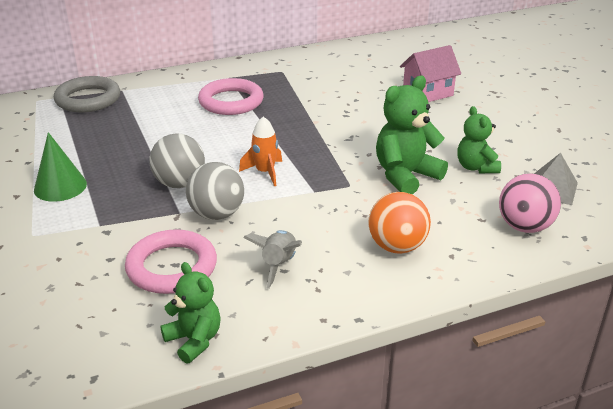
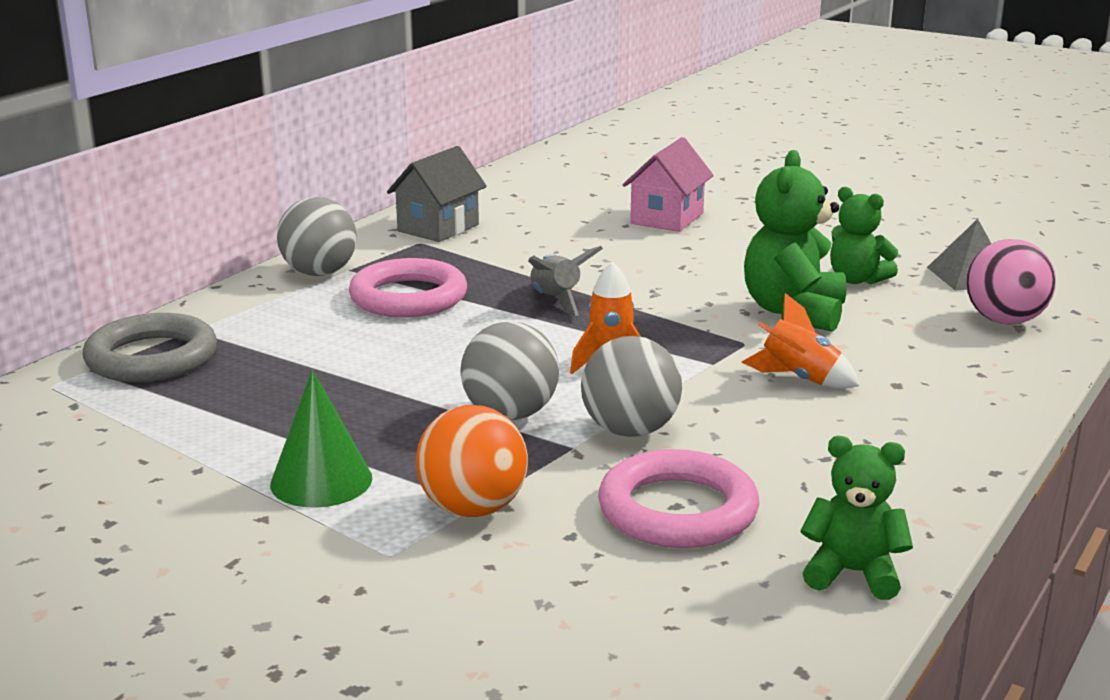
camera: 35 degrees left, 10 degrees down
(213, 75) = (319, 273): none -> grey ball
(278, 265) = (809, 454): grey rocket -> grey rocket (556, 301)
(302, 65) = (438, 228): none -> grey house
(344, 218) = (799, 379): none -> orange rocket
(397, 246) = (910, 386): orange ball -> orange ball (473, 509)

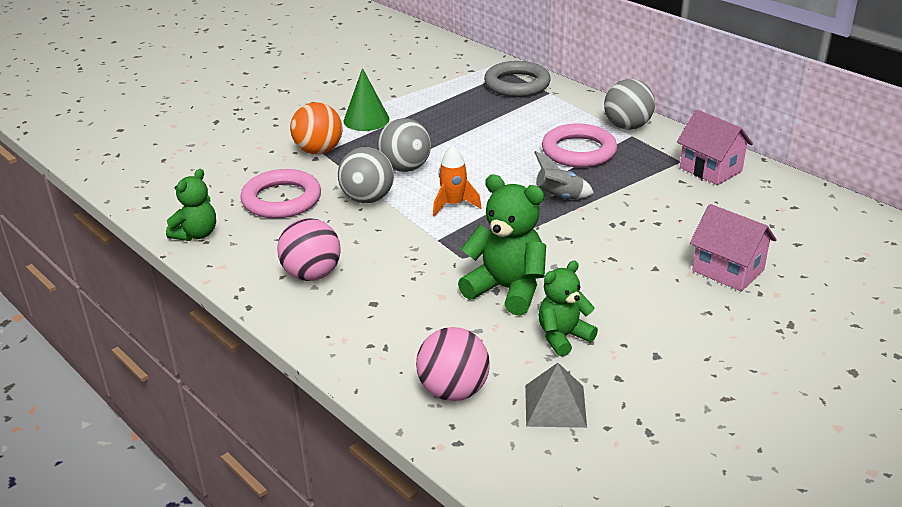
camera: 105 degrees right, 10 degrees up
(438, 228) = (710, 169): grey house -> pink house
(799, 379) = (400, 267): orange rocket -> none
(874, 438) = (312, 274): none -> pink ball

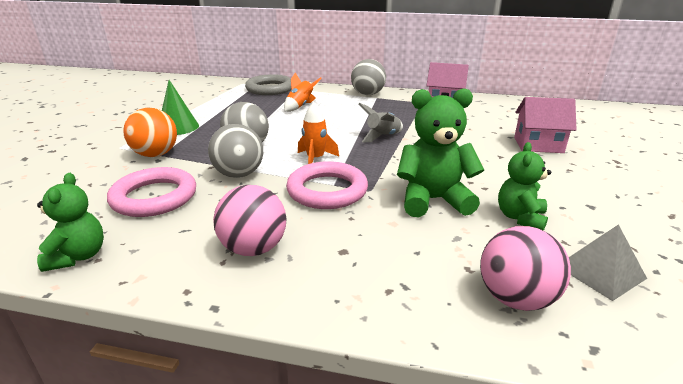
camera: 35 degrees left, 5 degrees down
(520, 124) = (300, 106): none -> orange rocket
(578, 151) = (357, 111): pink ring -> pink ring (327, 190)

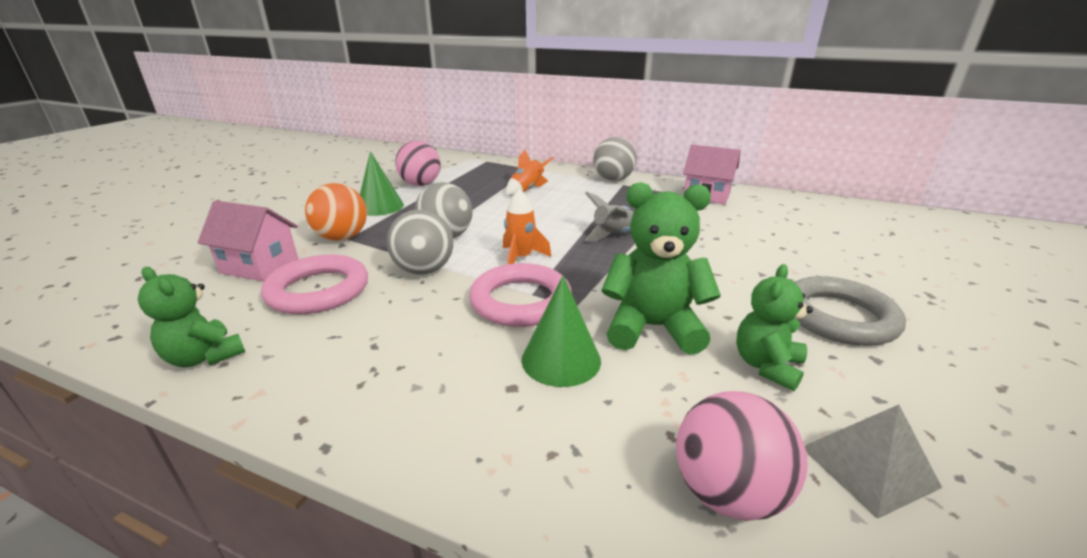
camera: 10 degrees right, 0 degrees up
(78, 256) = (205, 357): green teddy bear -> green teddy bear turned 120 degrees clockwise
(254, 248) = (403, 370): pink ball -> pink ball (420, 184)
(270, 89) = (500, 167): grey ring -> grey ring (838, 317)
(373, 228) = (561, 359): none -> green cone
(538, 145) = (819, 262): pink house -> pink house (260, 266)

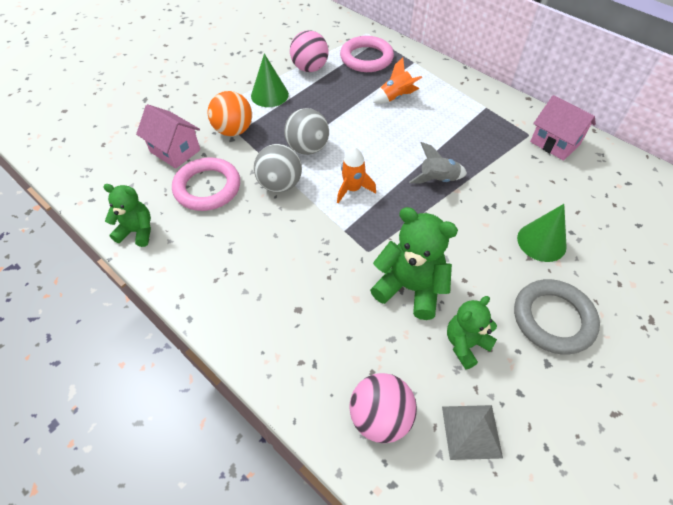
camera: 20 degrees right, 25 degrees up
(205, 357) = (137, 231): green teddy bear -> green teddy bear turned 135 degrees clockwise
(521, 301) = (333, 236): pink ring -> pink ring (366, 58)
(561, 359) = (336, 297): green cone -> green cone (541, 242)
(613, 180) = (481, 97): grey ball -> none

